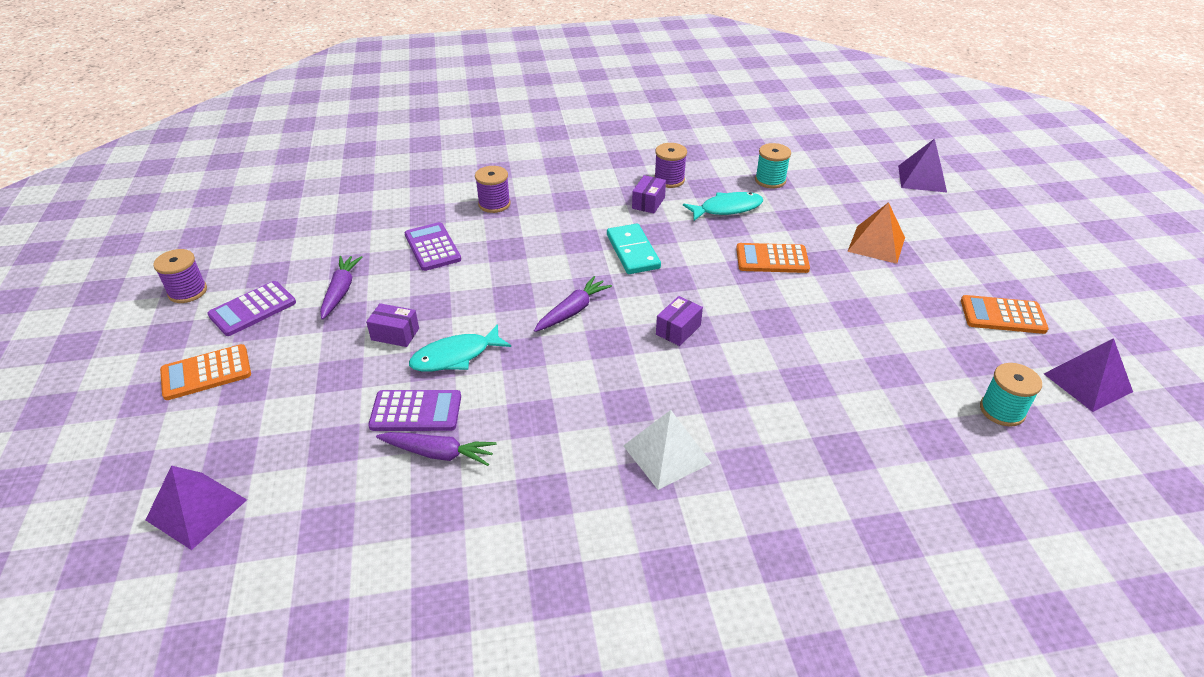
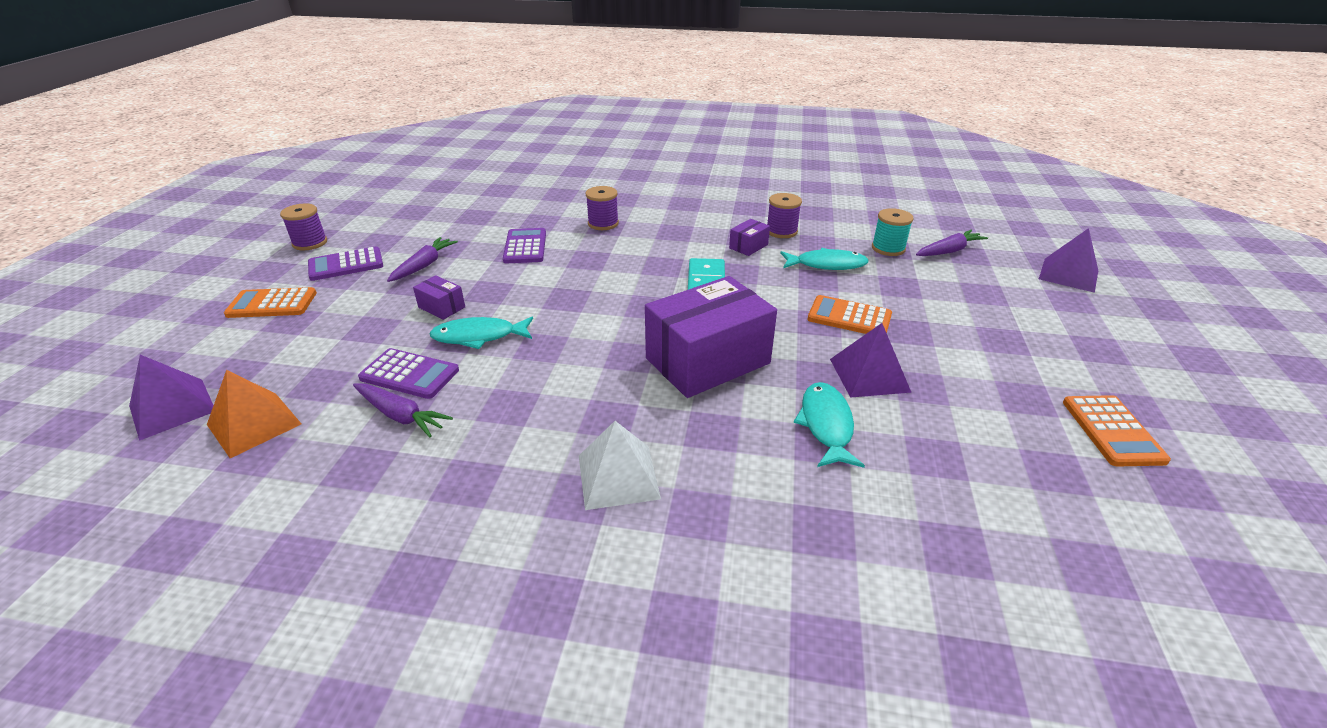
camera: 20 degrees right, 5 degrees down
(572, 311) = (613, 322): purple carrot -> purple carrot (948, 251)
(678, 330) = (707, 361): purple box -> purple box, size x2.38
(803, 364) = (826, 425): none -> turquoise fish
(876, 244) = (980, 326): orange pyramid -> orange pyramid (254, 424)
(1002, 315) = (1112, 431): orange calculator -> orange calculator turned 120 degrees counterclockwise
(1002, 410) = (1063, 539): turquoise spool -> none
(1087, 382) = (1208, 537): purple pyramid -> purple pyramid (869, 375)

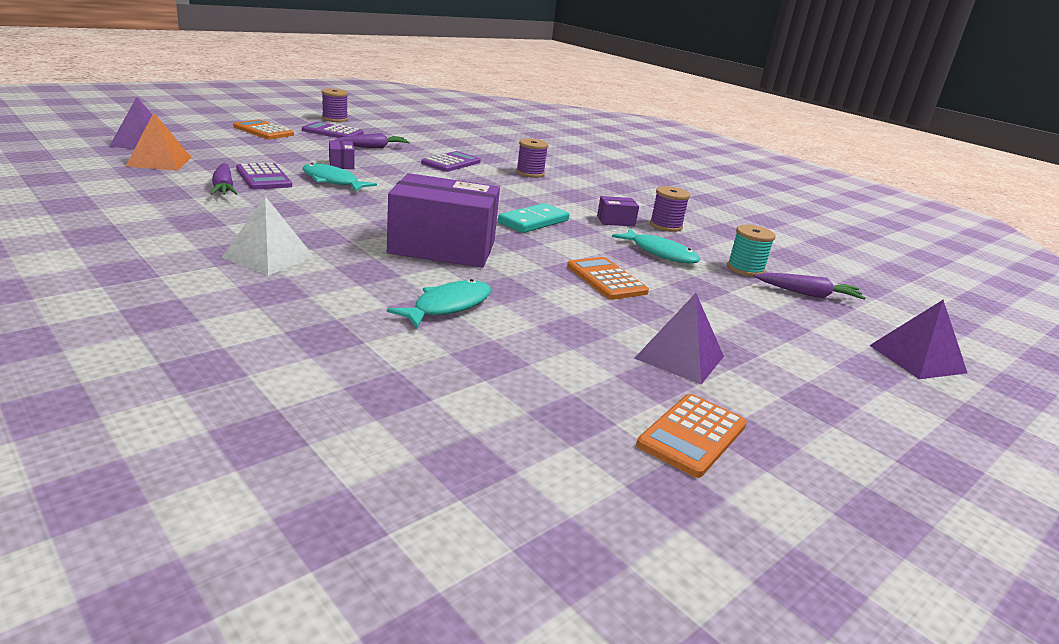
camera: 35 degrees right, 10 degrees down
(869, 375) = (544, 306): purple pyramid -> purple pyramid (679, 357)

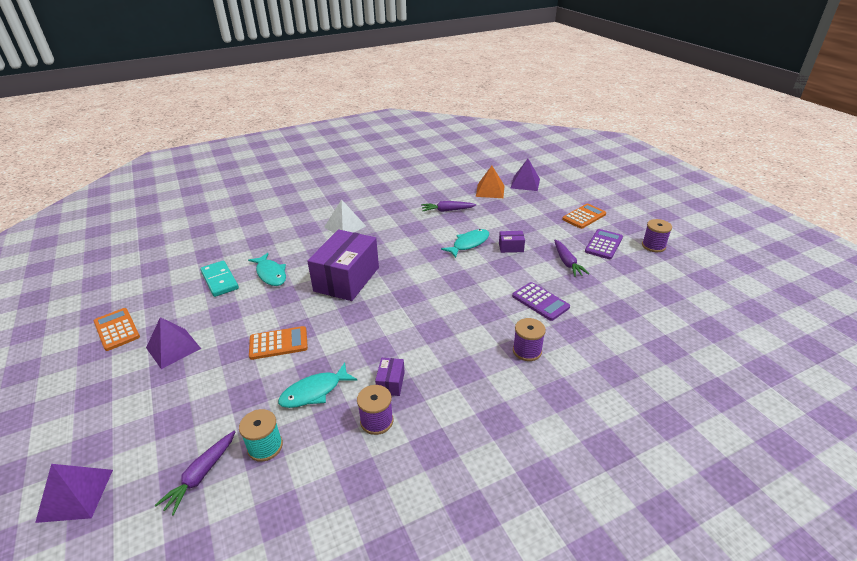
camera: 110 degrees right, 10 degrees up
(263, 178) = (469, 221): purple calculator -> none
(533, 221) = (390, 328): turquoise domino -> turquoise domino (220, 280)

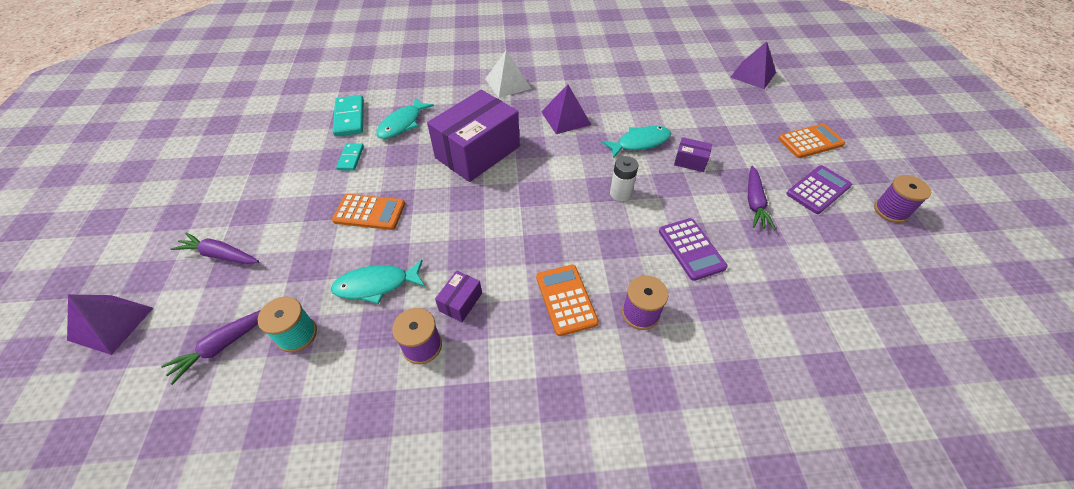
camera: 20 degrees right, 15 degrees up
(117, 329) = (231, 148): orange calculator -> orange calculator (566, 299)
(173, 348) = (270, 186): purple pyramid -> purple pyramid (566, 118)
(238, 309) = (351, 158): none -> turquoise domino
(271, 274) = (402, 124): turquoise fish -> turquoise fish turned 45 degrees clockwise
(447, 210) = (635, 90): purple carrot -> purple carrot (220, 255)
(472, 280) = (620, 193): none -> white battery
(490, 191) = (702, 75): orange pyramid -> none

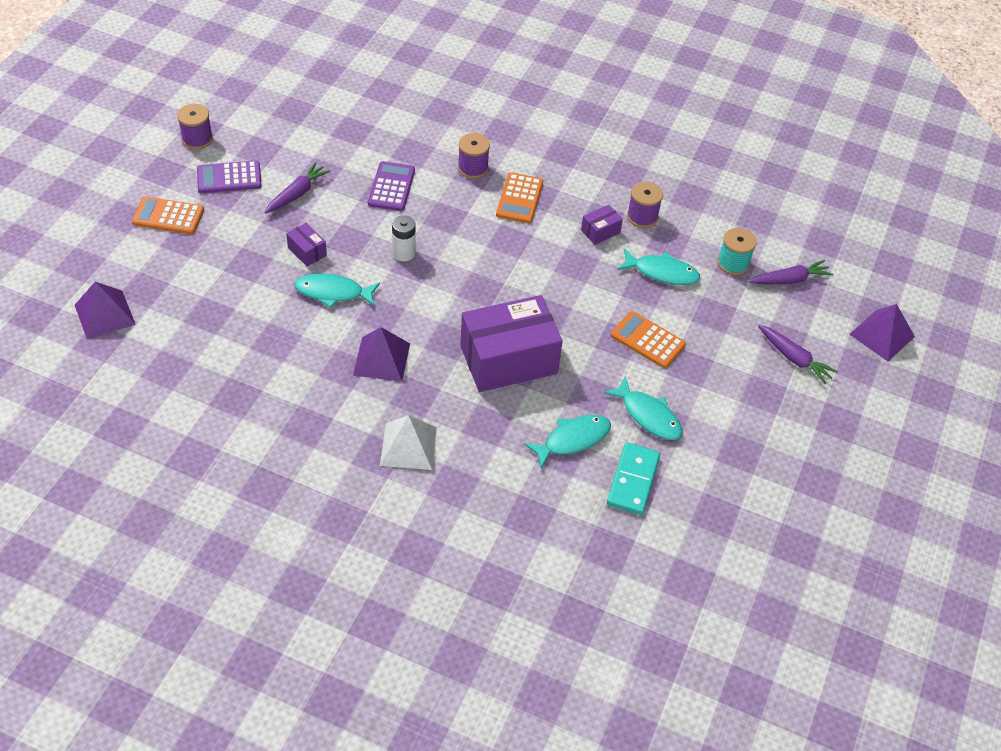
camera: 155 degrees left, 0 degrees up
(351, 158) = (648, 415): turquoise domino -> turquoise fish

